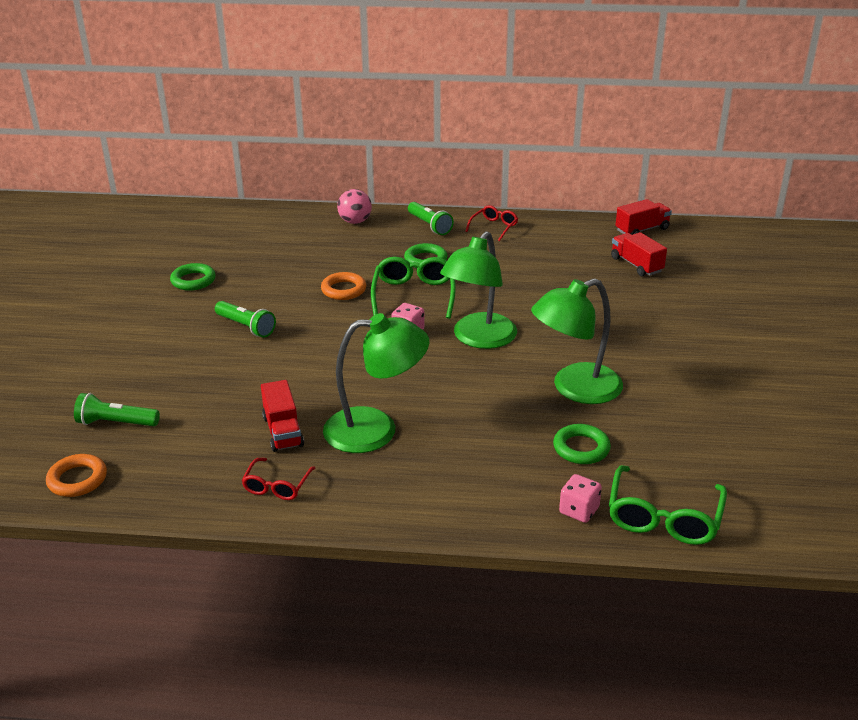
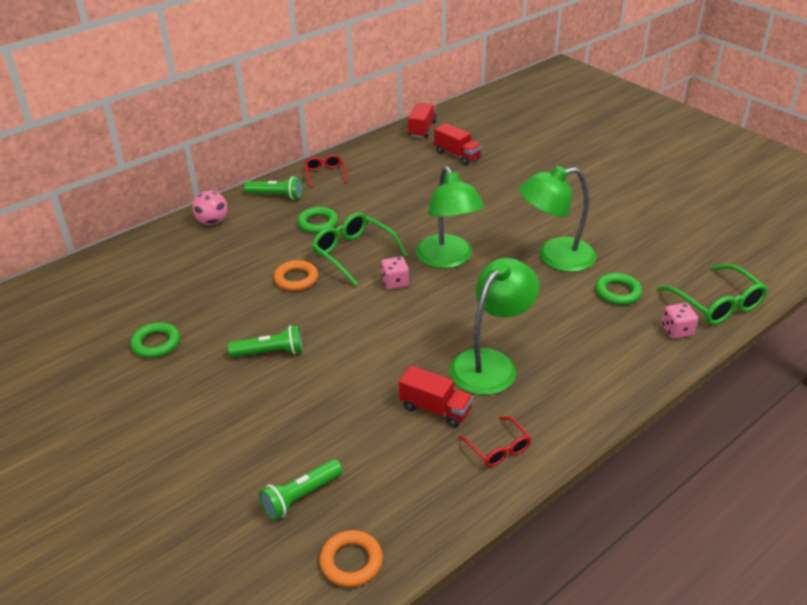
camera: 45 degrees left, 5 degrees up
(575, 388) = (554, 257): green lamp -> green lamp turned 60 degrees clockwise
(636, 265) = (457, 155): red truck -> red truck turned 150 degrees counterclockwise

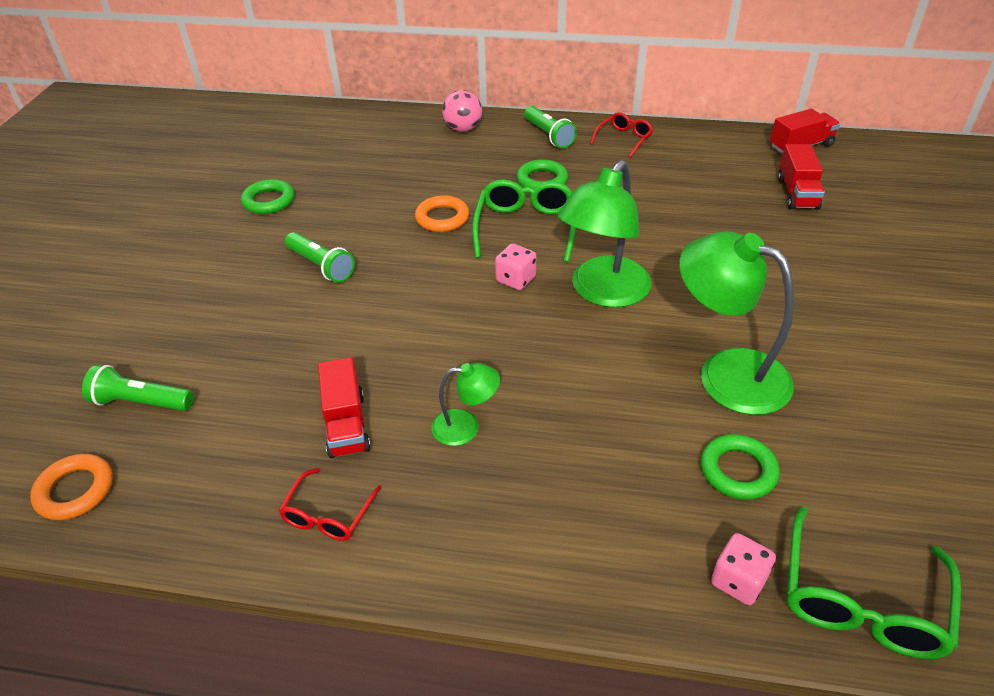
camera: 50 degrees right, 5 degrees up
(491, 363) = (466, 427): green lamp -> green lamp, size x0.50

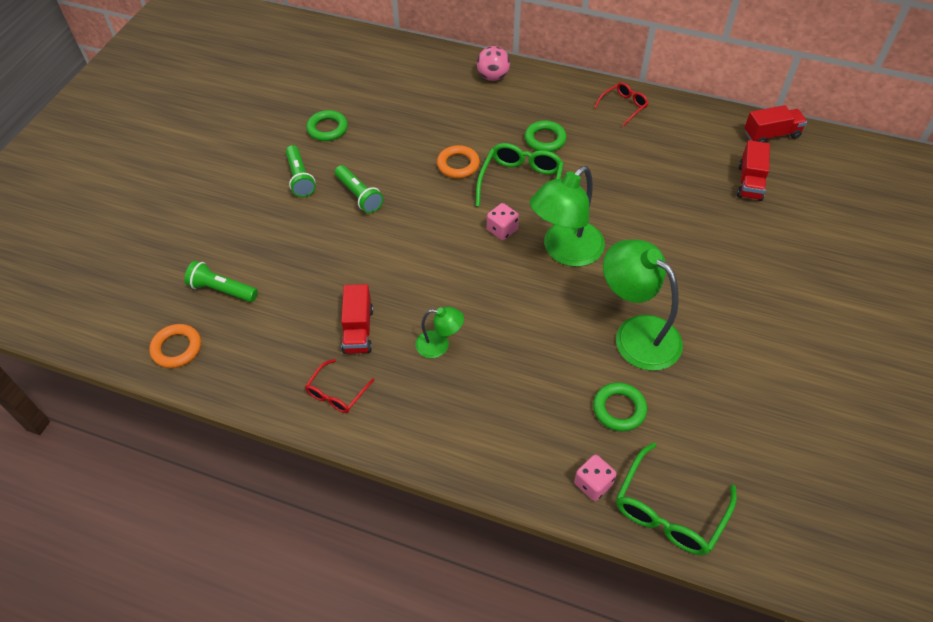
camera: 10 degrees right, 10 degrees up
(548, 135) = (562, 94): green flashlight -> green flashlight (300, 178)

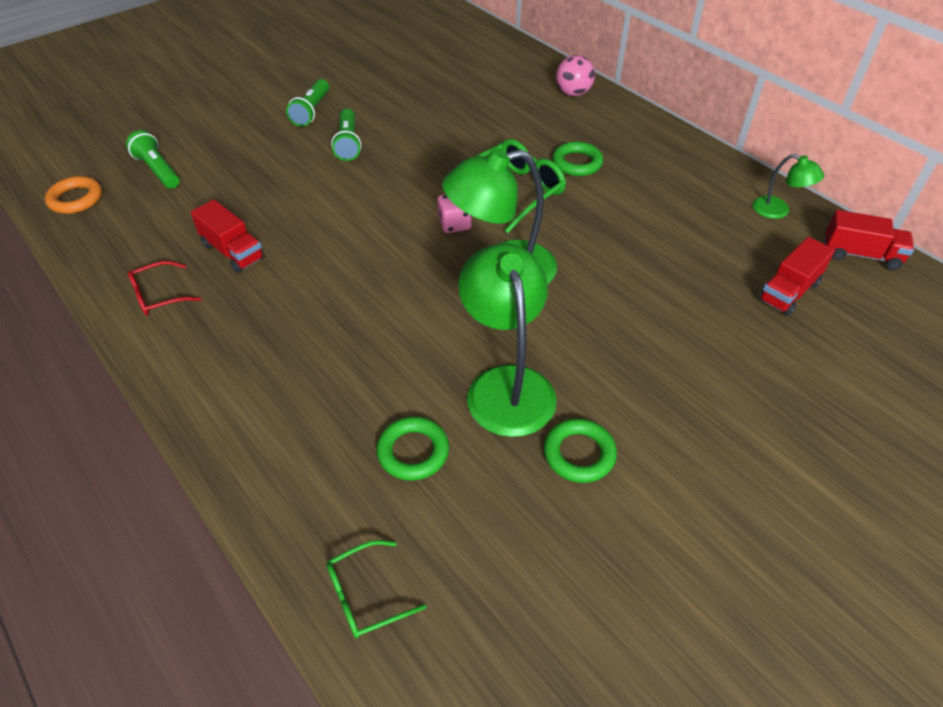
camera: 30 degrees right, 5 degrees down
(327, 129) = (374, 82): green ring -> green ring (579, 454)
(358, 330) = (233, 251): red truck -> red truck turned 75 degrees counterclockwise
(439, 345) = (291, 298): green lamp -> green lamp (778, 211)
(458, 165) = (466, 153): orange ring -> none
(593, 484) = (310, 514): pink dice -> none
(623, 106) = (694, 164): red glasses -> none
(669, 511) = (365, 595): green glasses -> green glasses, size x0.59

